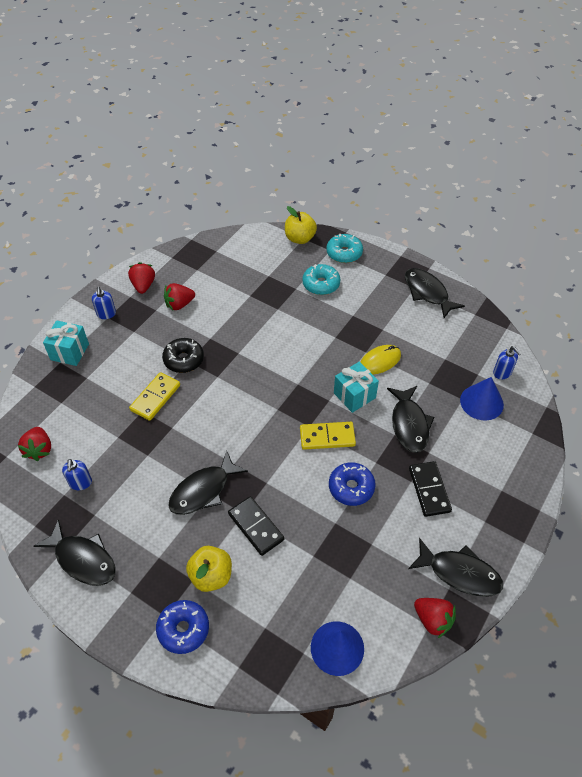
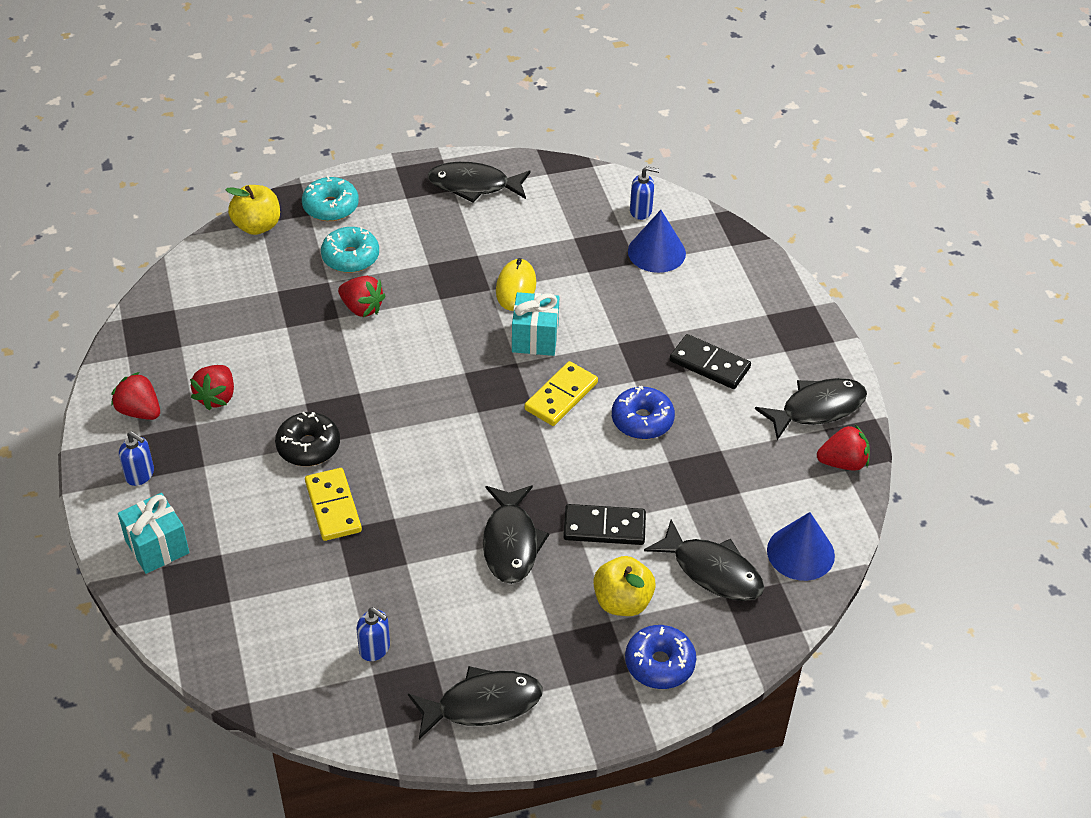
camera: 50 degrees left, 5 degrees down
(39, 449) = (278, 662): red strawberry -> red strawberry (362, 308)
(409, 424) = (619, 323): black fish -> black fish (712, 571)

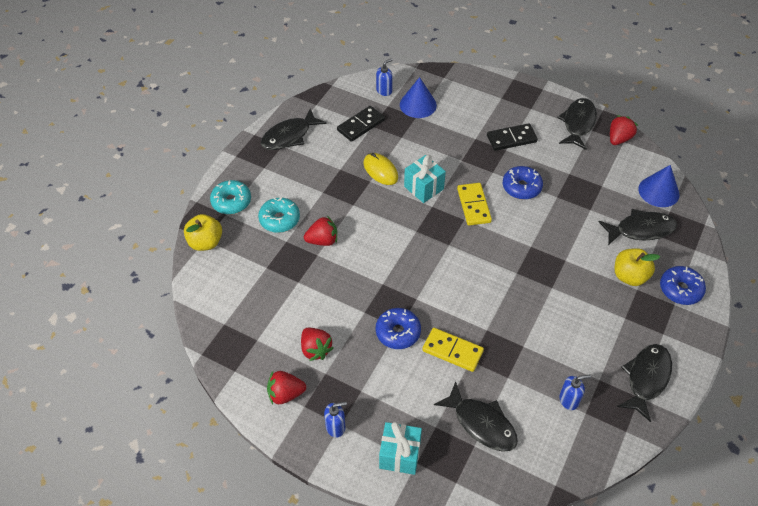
camera: 45 degrees left, 5 degrees up
(308, 446) = (398, 332): black donut -> blue donut
(511, 542) = (551, 293): black fish -> black fish (481, 423)
(604, 527) = (576, 250): black domino -> black domino (361, 125)

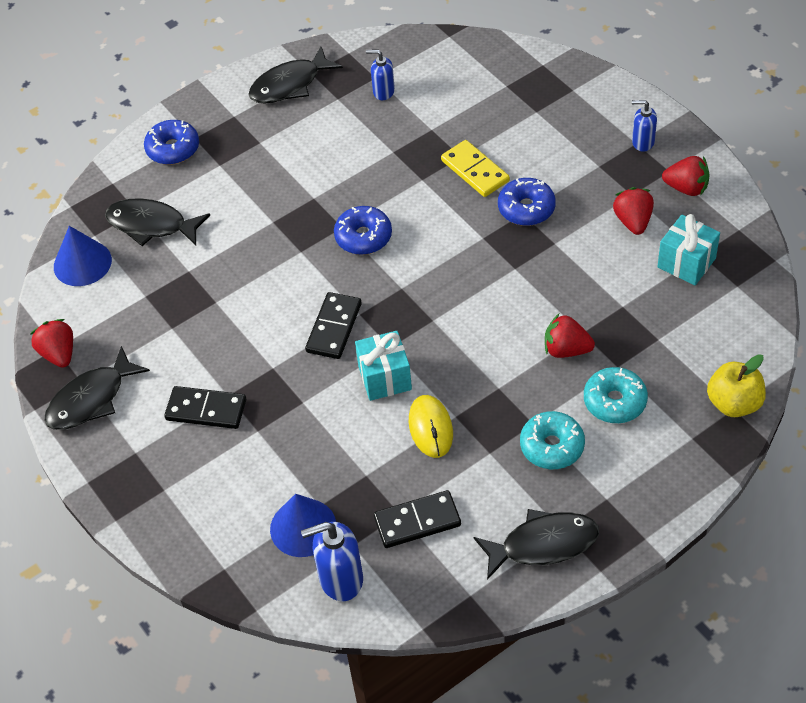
camera: 150 degrees left, 0 degrees up
(231, 202) = (677, 455): turquoise donut -> turquoise donut (552, 446)
(384, 90) = (340, 579): blue soap dispenser -> blue soap dispenser, size x1.62
(400, 455) = (586, 100): turquoise gift -> turquoise gift (686, 263)
(473, 205) = (334, 328): yellow domino -> black domino
(481, 423) = (487, 100): black fish -> none
(521, 187) = (251, 331): blue donut -> blue donut (363, 237)
(619, 139) = (59, 354): red strawberry -> red strawberry turned 90 degrees clockwise
(629, 276) = (215, 180): yellow apple -> none

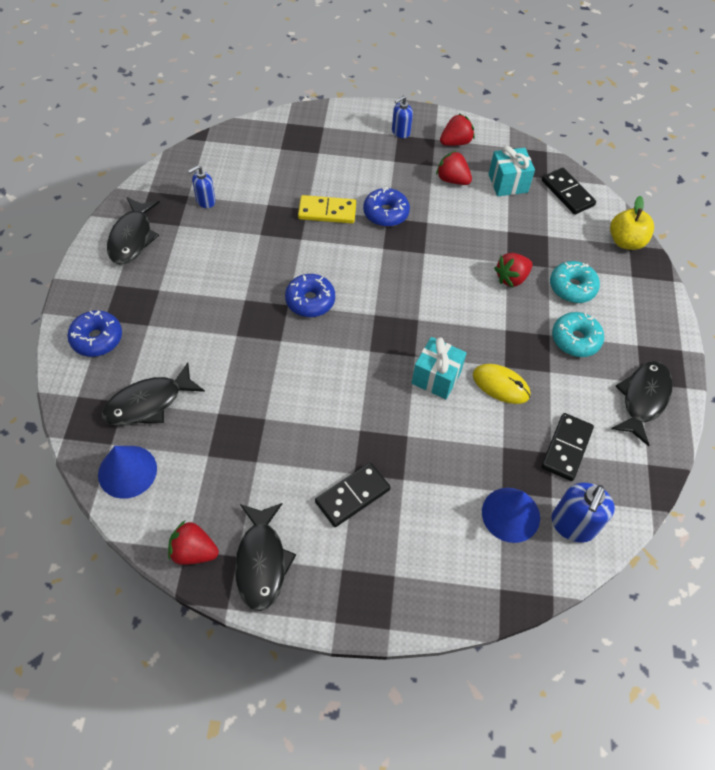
camera: 55 degrees left, 5 degrees up
(334, 328) = (365, 372): black domino -> black domino (567, 193)

